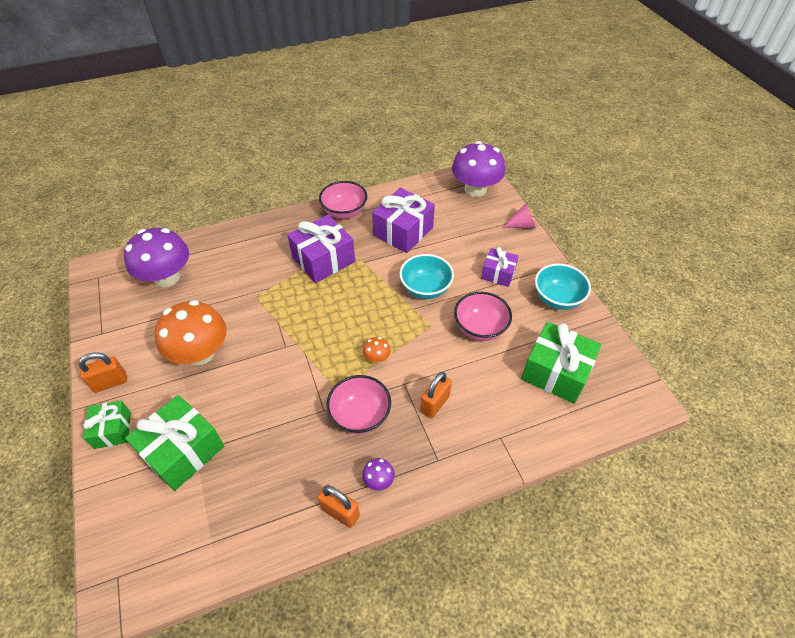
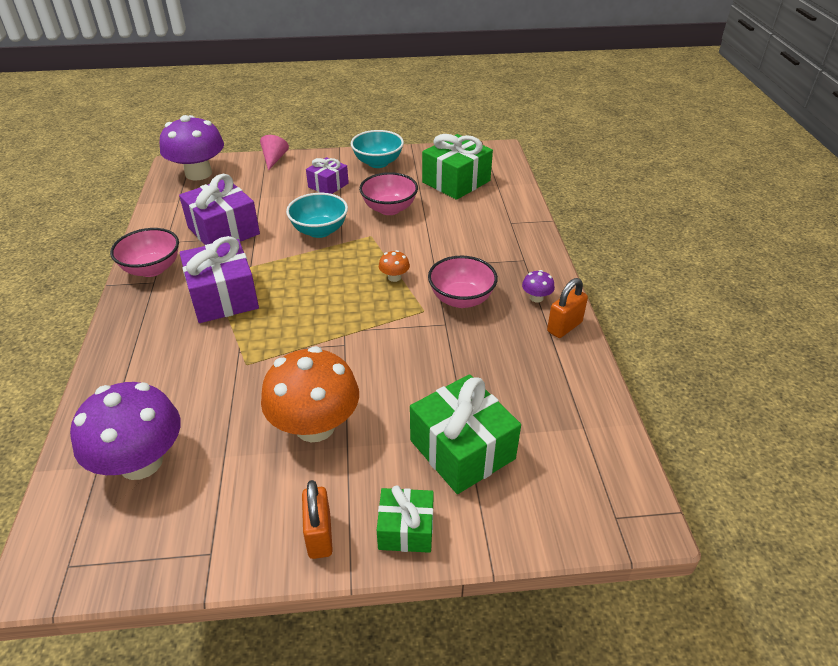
camera: 75 degrees left, 10 degrees down
(435, 404) = (464, 250): orange padlock -> none

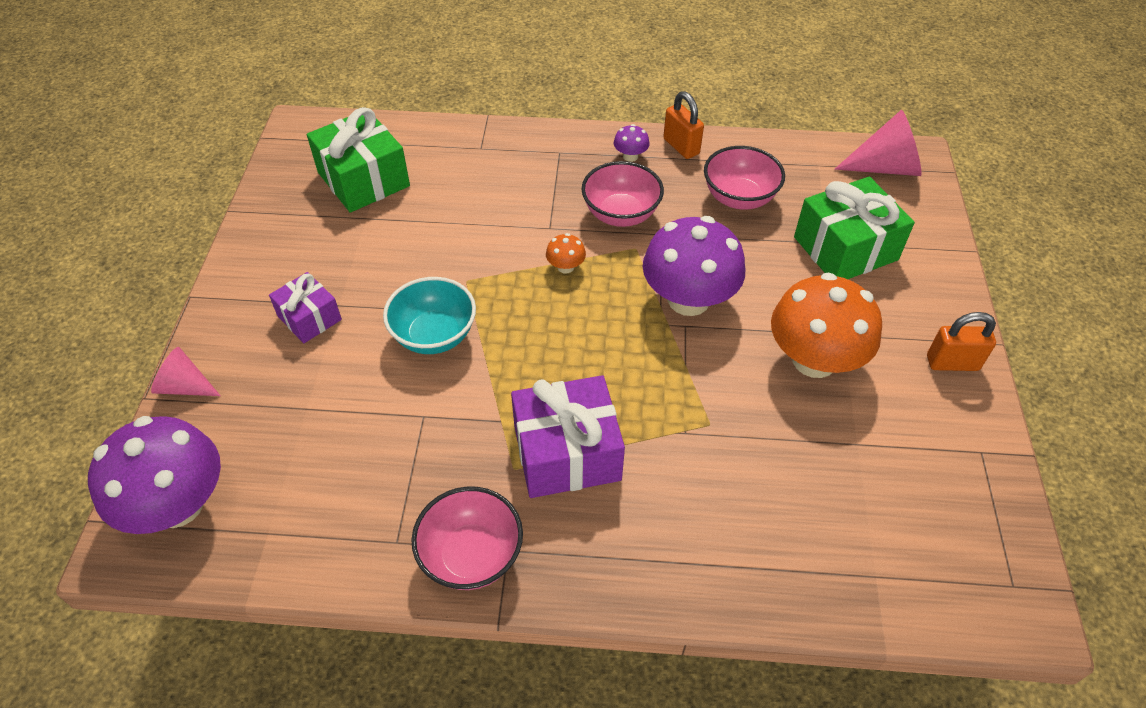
camera: 80 degrees left, 10 degrees up
(141, 462) = (868, 528): purple mushroom -> purple mushroom (688, 299)
(223, 231) = (392, 458): purple gift -> none
(378, 163) = (269, 254): turquoise bowl -> none
(389, 209) = (405, 255): pink bowl -> pink bowl (739, 198)
(406, 529) = (939, 300): green gift -> none
(606, 488) = (885, 167): none -> pink cone

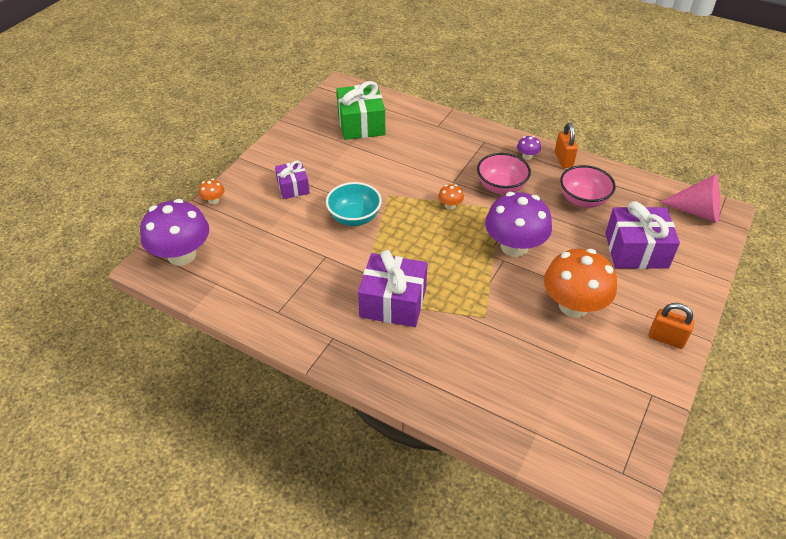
camera: 25 degrees right, 5 degrees down
(185, 386) = (213, 200): pink cone -> orange mushroom
(471, 555) = (312, 333): pink bowl -> none
(845, 248) = (636, 250): green gift -> purple gift

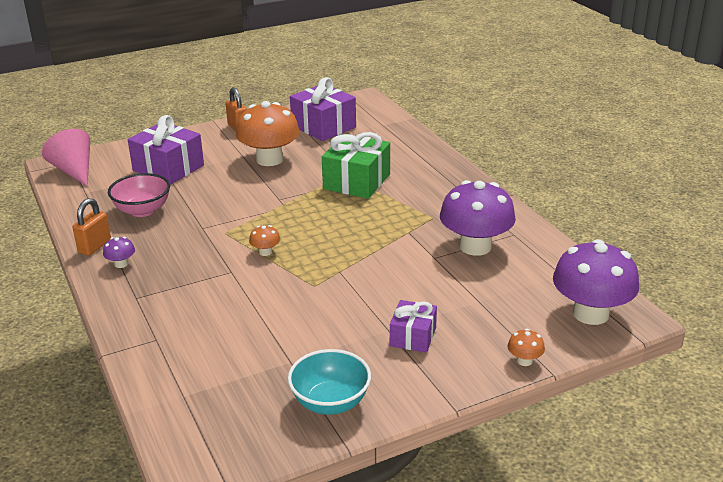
camera: 145 degrees left, 15 degrees down
(354, 217) = (373, 278): turquoise bowl -> turquoise bowl (330, 402)
(361, 124) = (244, 386): green gift -> green gift (356, 181)
(393, 302) = (405, 206): purple gift -> purple gift (323, 127)
(501, 187) = (194, 248): pink bowl -> none
(514, 246) = (256, 203): purple mushroom -> purple mushroom (475, 246)

